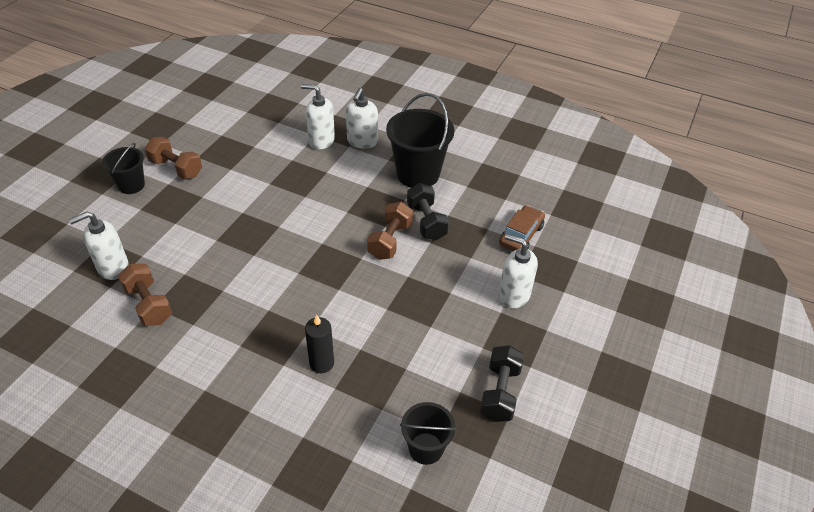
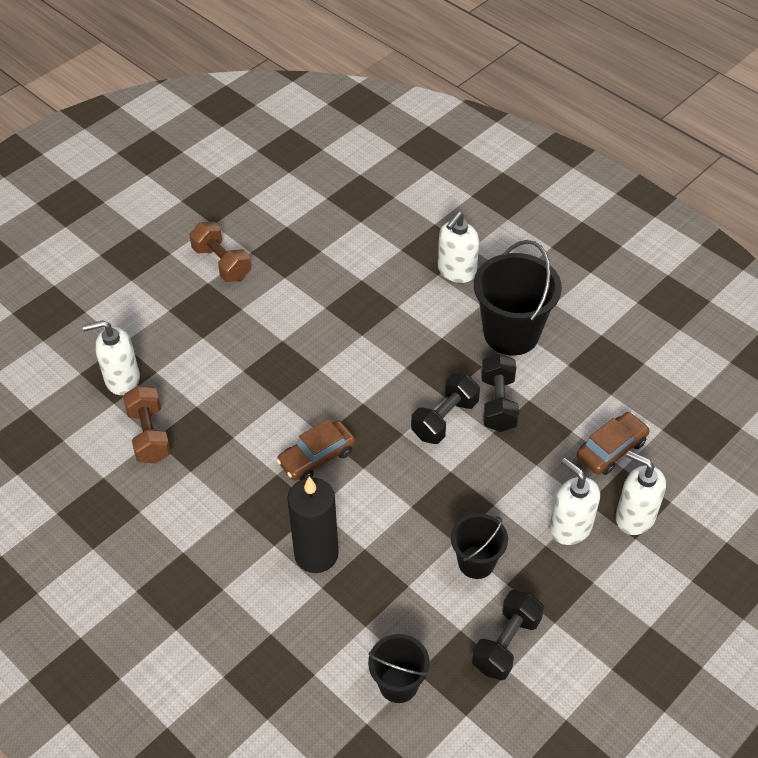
camera: 20 degrees right, 5 degrees up
(131, 185) = (166, 276): black bucket -> black bucket (476, 562)
(298, 290) = (317, 457): none -> brown car
(321, 140) = (405, 259): white soap dispenser -> white soap dispenser (634, 517)
(321, 363) = (316, 554): black candle -> black candle, size x1.54
(390, 241) = (444, 419): brown dumbbell -> black dumbbell

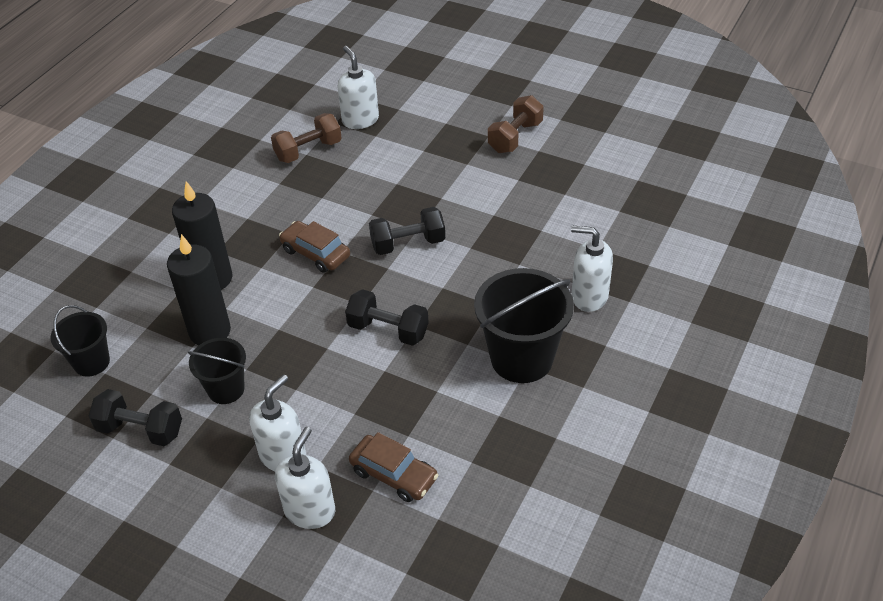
camera: 75 degrees right, 5 degrees down
(393, 566) = (210, 331): none -> black candle
(498, 403) = (422, 367): black dumbbell -> black dumbbell (408, 244)

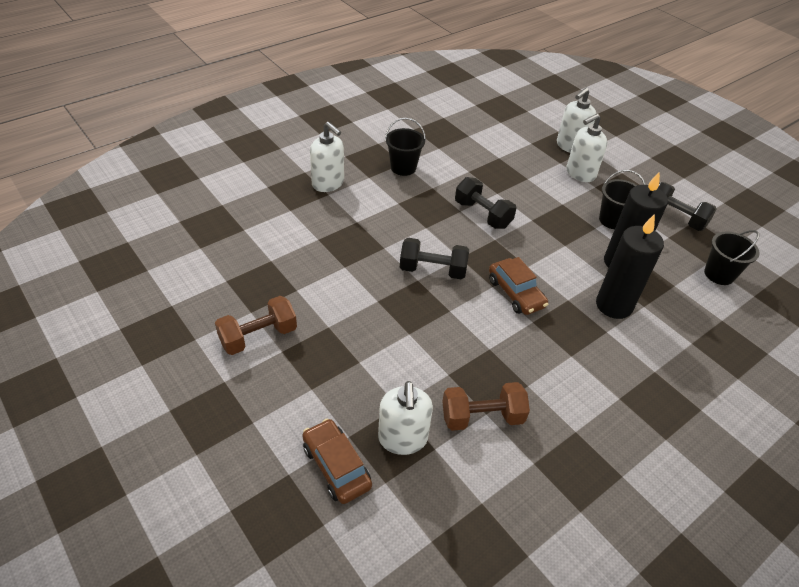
camera: 160 degrees left, 0 degrees up
(394, 474) = (516, 144): brown car -> brown car (336, 466)
(521, 358) = (403, 167): black bucket -> black bucket, size x0.58

